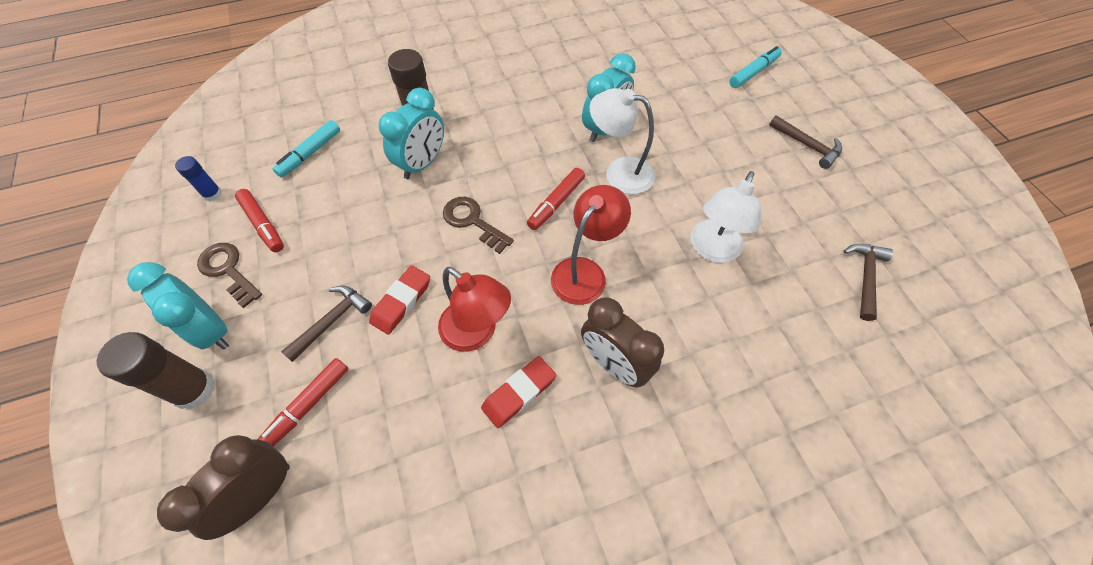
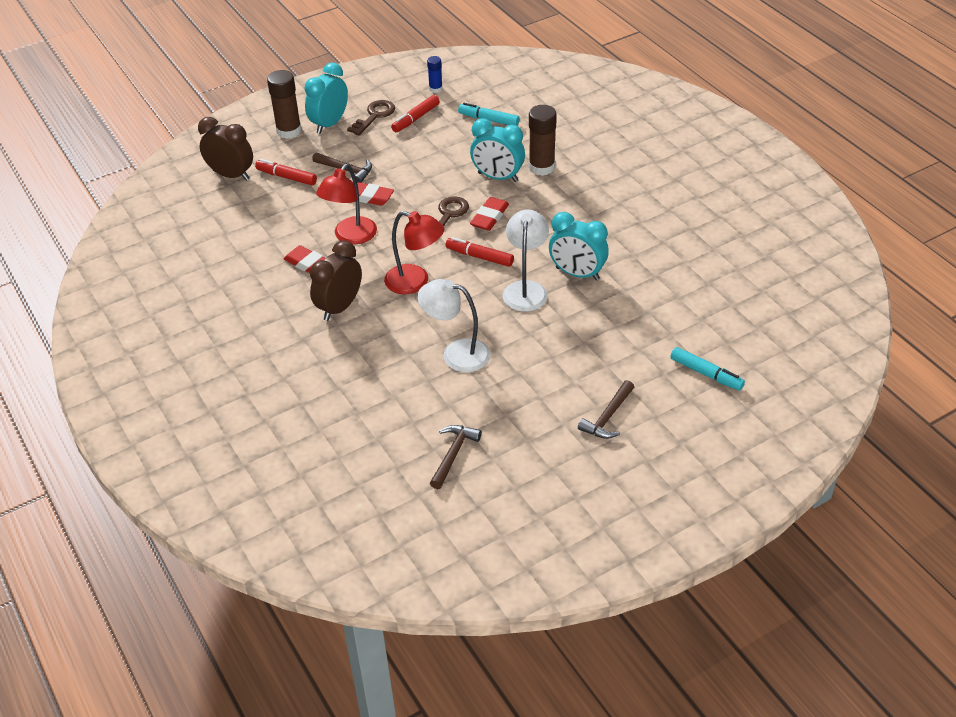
camera: 80 degrees right, 15 degrees down
(490, 182) = (489, 217): none -> red eraser
(865, 277) = (453, 454): brown hammer -> brown hammer turned 75 degrees counterclockwise

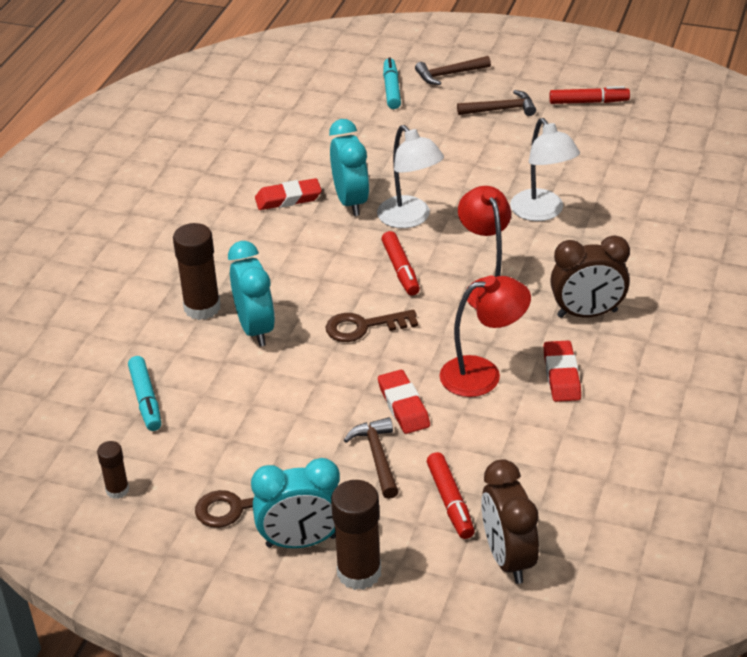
camera: 130 degrees left, 5 degrees down
(416, 118) = (206, 465): red marker -> red marker (588, 102)
(435, 89) = (117, 490): blue glue stick -> brown glue stick
(453, 454) = (644, 156): brown hammer -> brown hammer (449, 74)
(489, 217) = (331, 297): red eraser -> red eraser (288, 198)
(526, 289) = (410, 219): white lamp -> white lamp turned 90 degrees counterclockwise

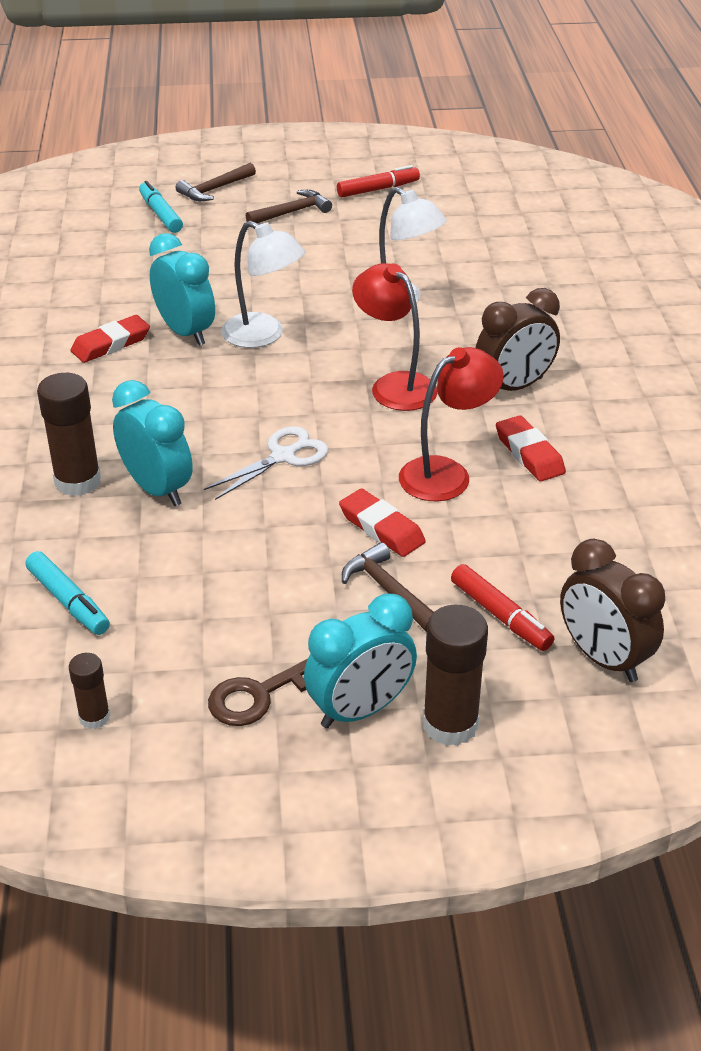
camera: 25 degrees left, 0 degrees up
(364, 327) = (283, 456): brown key -> white scissors
(401, 269) = (286, 388): red marker -> none

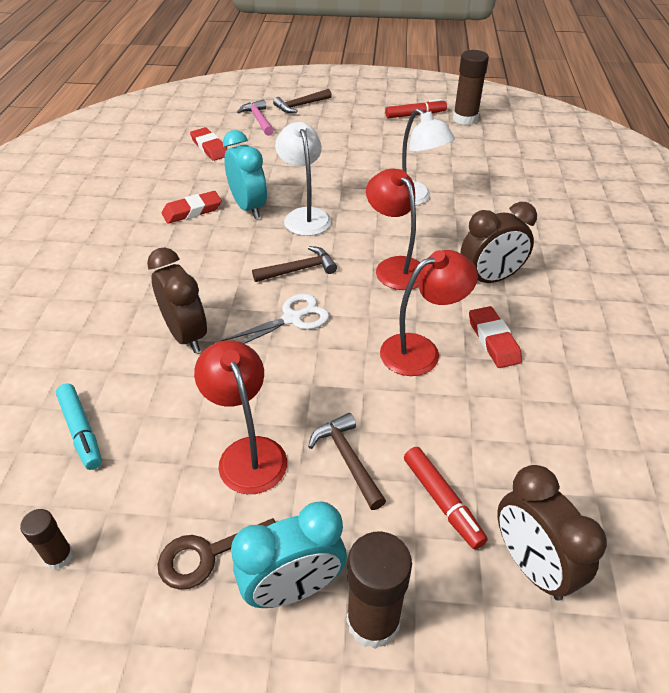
camera: 10 degrees right, 5 degrees up
(78, 481) = (128, 321): brown glue stick -> brown glue stick (465, 119)
(157, 489) = (186, 335): turquoise clock -> brown clock
(160, 214) = (258, 119): turquoise marker -> pink hammer
(263, 336) = (305, 216): white lamp -> white lamp turned 150 degrees counterclockwise
(273, 598) = (248, 453): none -> red lamp
(292, 212) = (350, 126): brown hammer -> brown hammer (299, 269)
(381, 528) = (356, 395): red eraser -> red eraser (210, 147)

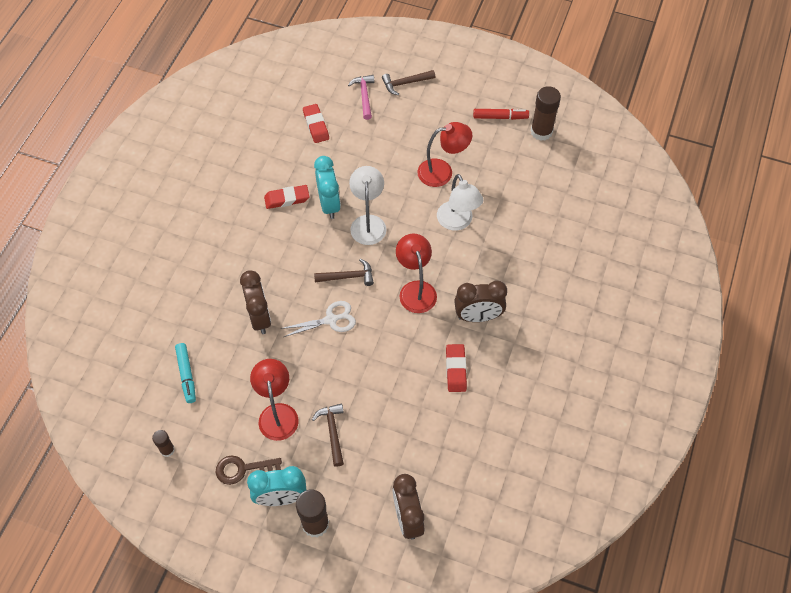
camera: 15 degrees right, 15 degrees up
(421, 350) = (405, 366): red lamp -> red lamp (442, 172)
(442, 501) = (376, 471): red marker -> none

